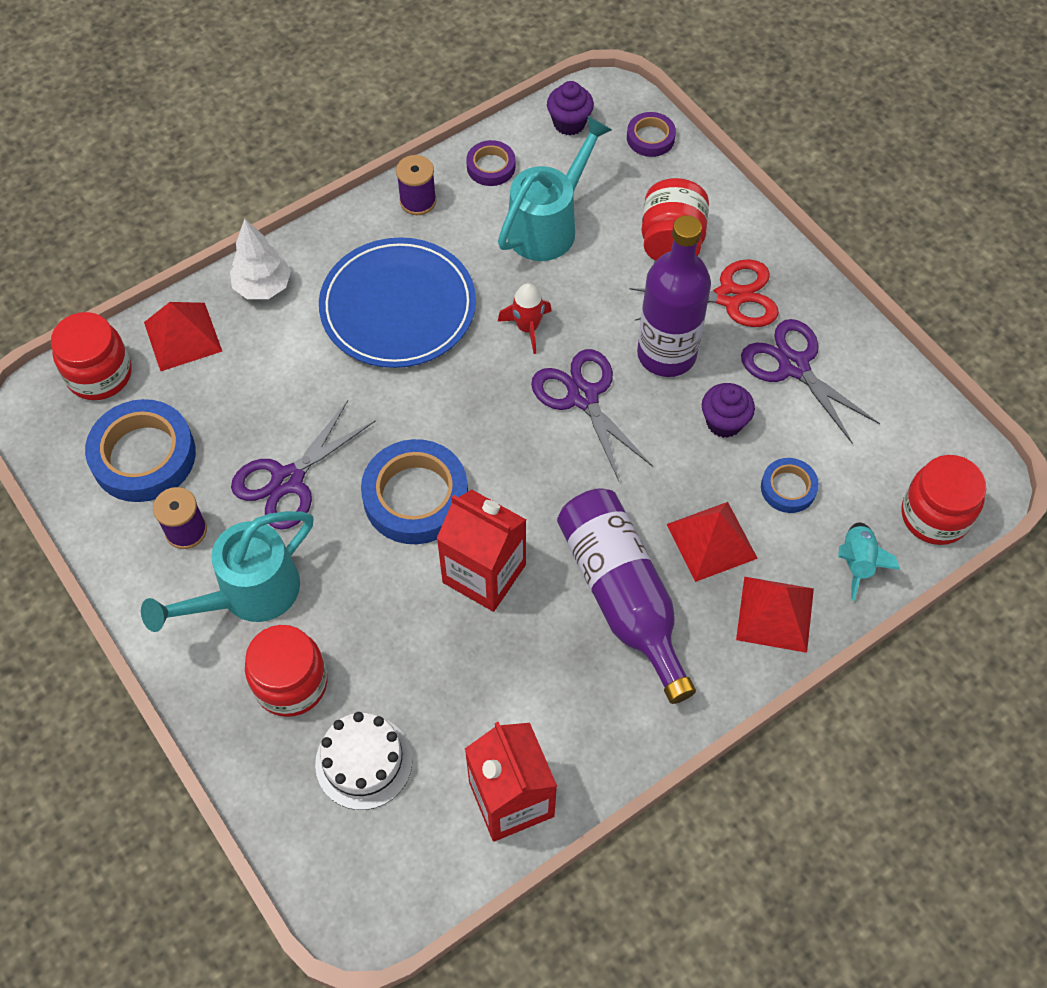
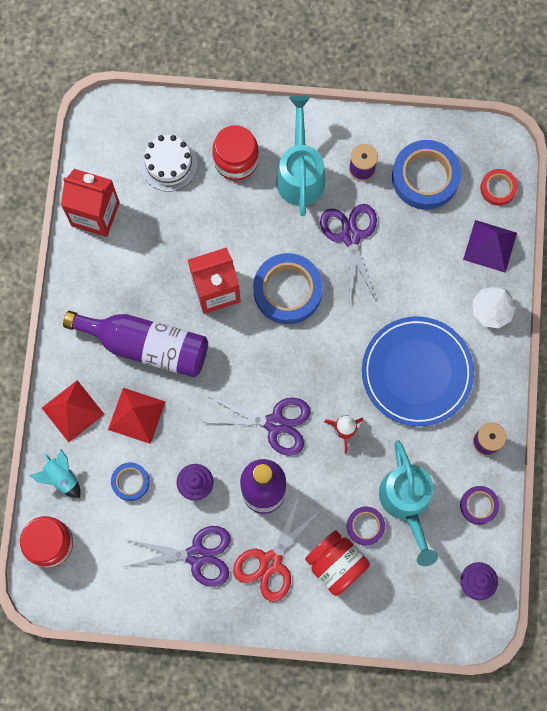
camera: 130 degrees right, 15 degrees up
(99, 374) = (498, 188): red jar -> red tape
(183, 336) = (490, 246): red pyramid -> purple pyramid
(650, 138) = (423, 622): purple tape -> purple tape (365, 526)

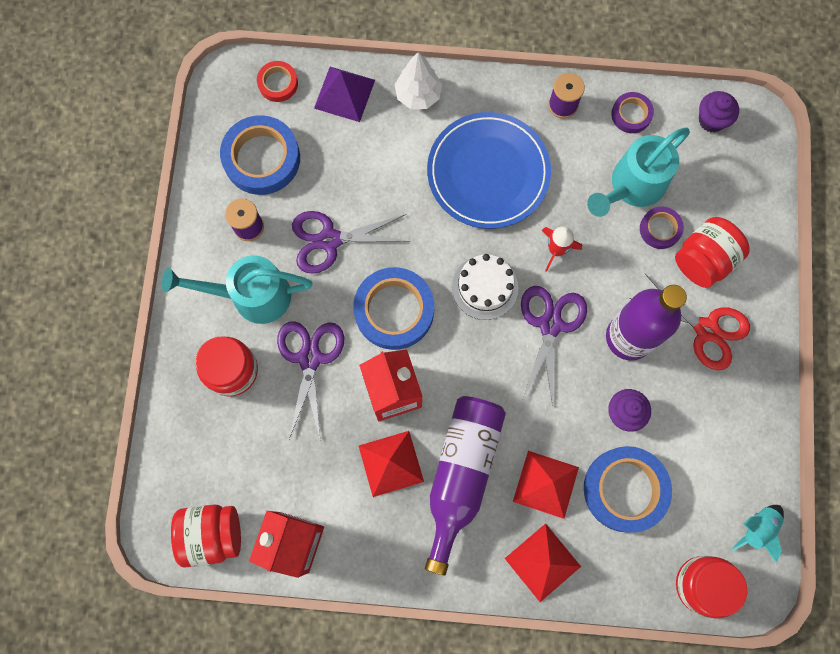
camera: 90 degrees left, 0 degrees up
(61, 477) = (623, 573): turquoise rocket -> turquoise rocket (757, 528)
(103, 152) = (212, 534): none -> red jar
(130, 482) = (625, 489): blue tape -> blue tape, size x1.89
(156, 289) = (391, 463): none -> red pyramid
(169, 164) = (233, 451): white cake -> white cake (485, 287)
(197, 555) = (704, 411): purple scissors -> purple scissors (310, 358)
(406, 502) = (632, 186): turquoise watering can -> turquoise watering can turned 150 degrees clockwise

